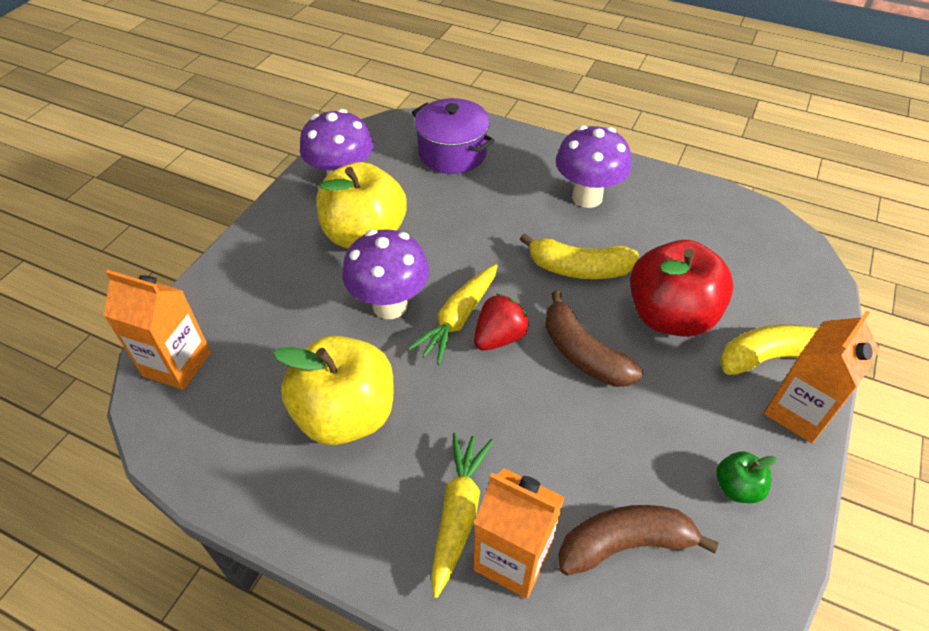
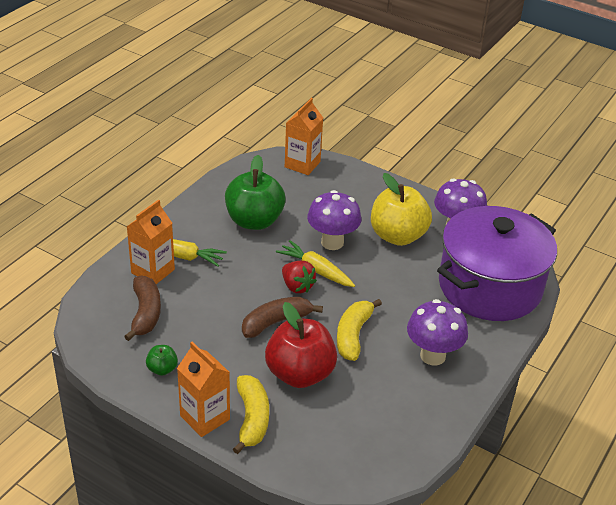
camera: 95 degrees right, 10 degrees down
(346, 415) = (254, 221): yellow apple -> green apple
(452, 153) = (490, 287): purple pot -> purple pot, size x1.86

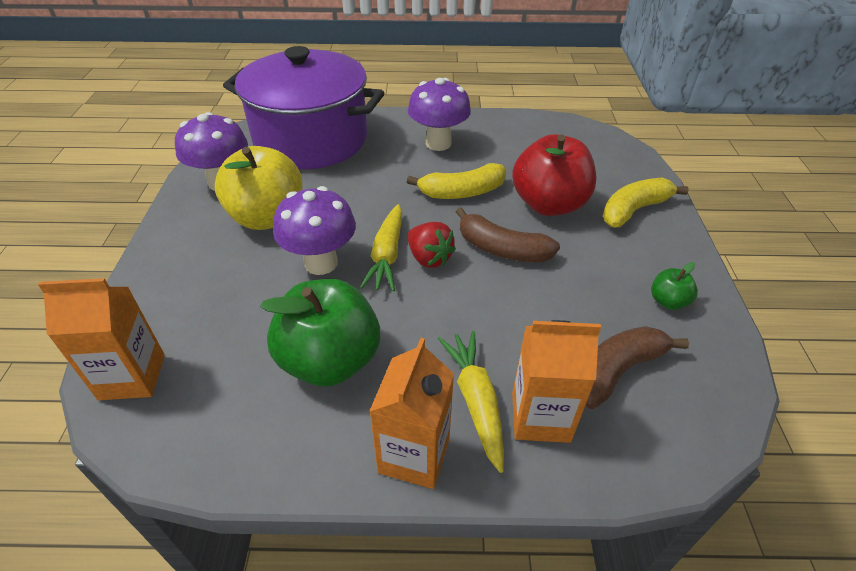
camera: 120 degrees left, 5 degrees up
(205, 417) = (674, 238): orange carton -> orange carton (414, 455)
(297, 286) = (429, 258): red strawberry -> red strawberry turned 120 degrees clockwise

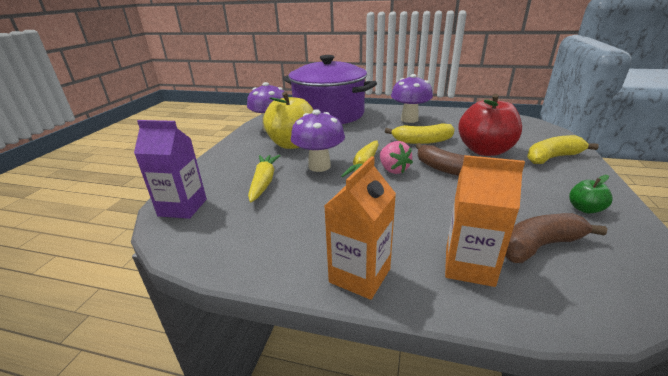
camera: 15 degrees right, 15 degrees down
(132, 377) = (182, 207): orange carton -> purple carton
(330, 360) = (311, 214): green apple -> none
(429, 258) = (393, 170): red strawberry -> pink strawberry
(476, 401) = (415, 250): yellow carrot -> yellow carrot (264, 182)

